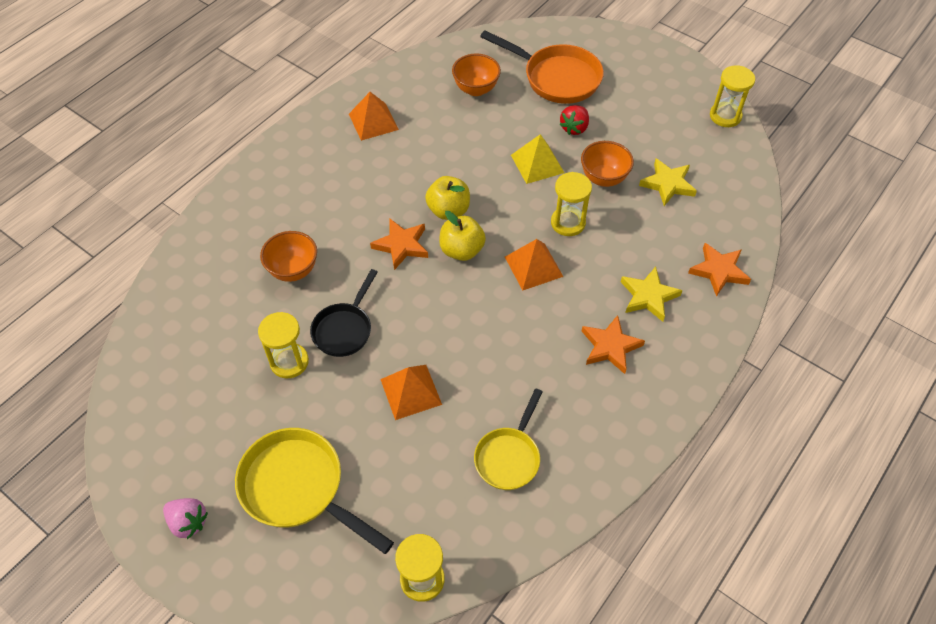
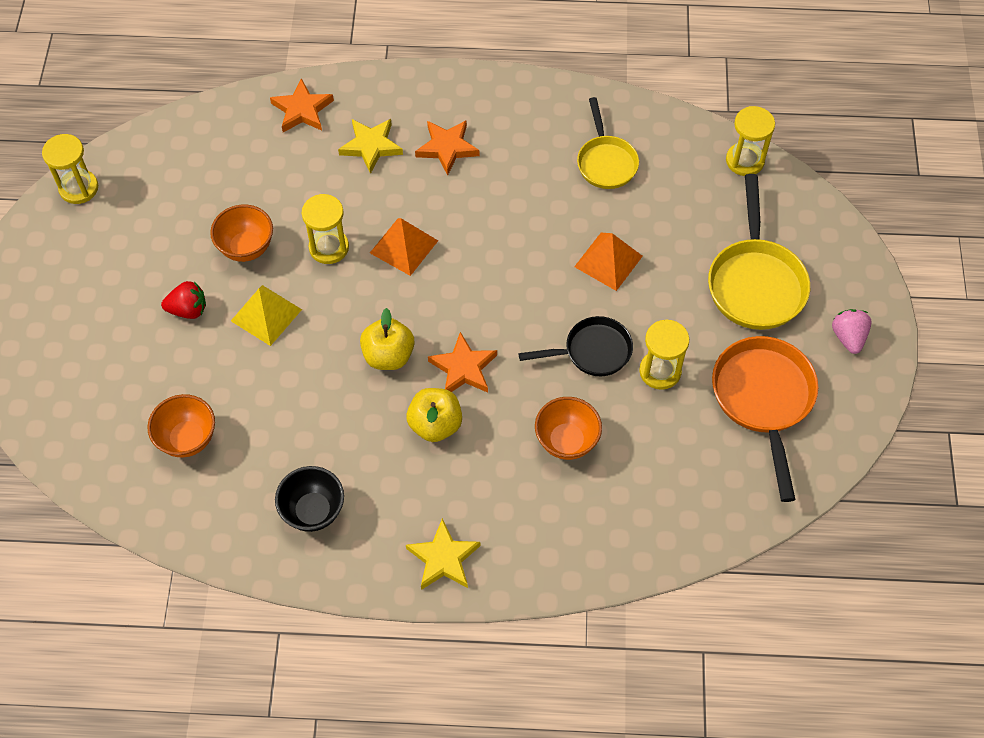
camera: 125 degrees left, 5 degrees up
(373, 121) = (313, 511): orange pyramid -> black bowl
(461, 250) = (429, 314): yellow apple -> yellow apple (435, 425)
(509, 457) = (606, 162): yellow pan -> yellow pan turned 90 degrees clockwise
(556, 78) = (114, 369): orange pan -> orange pan (763, 400)
(668, 184) = (217, 192): yellow star -> yellow star (443, 558)

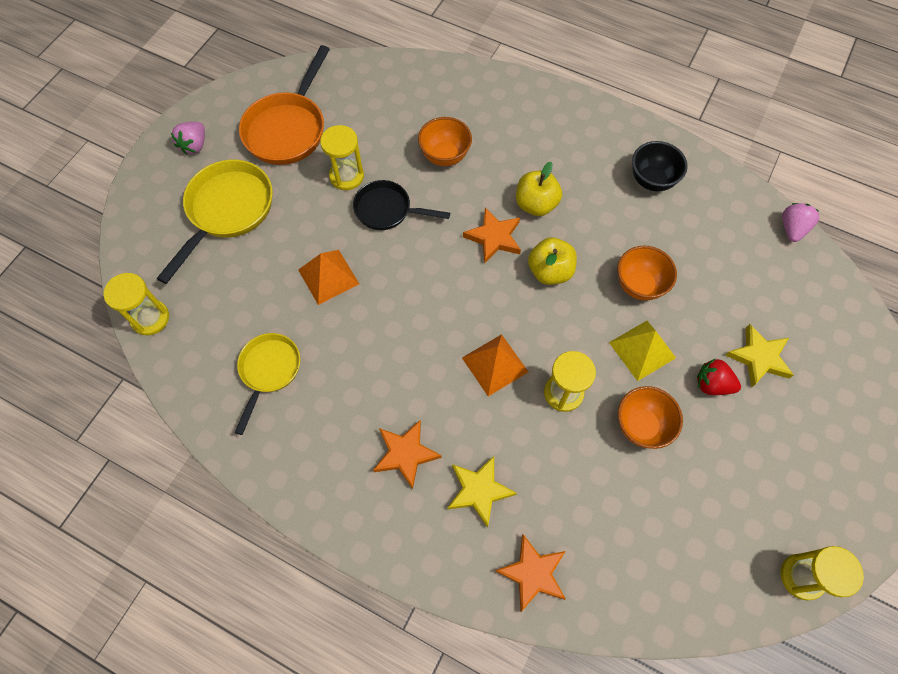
camera: 155 degrees left, 5 degrees up
(133, 515) = (792, 229): none -> pink strawberry
(187, 439) = (737, 269): orange bowl -> orange bowl (639, 285)
(443, 558) = (570, 118): yellow star -> yellow star (759, 357)

